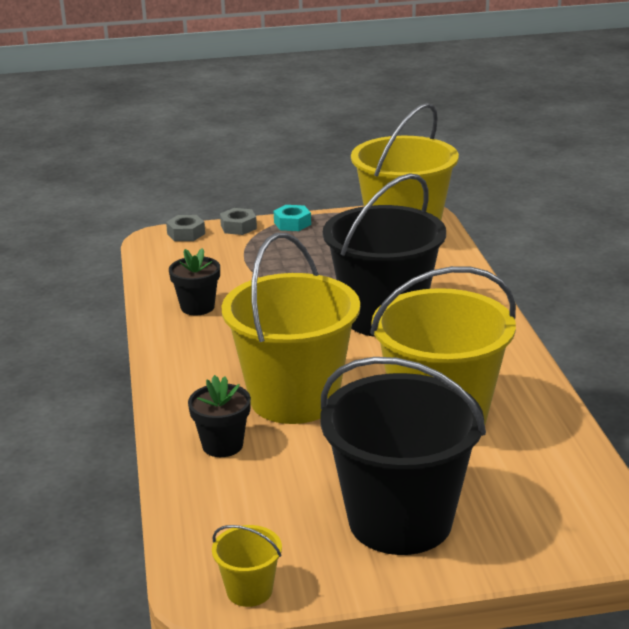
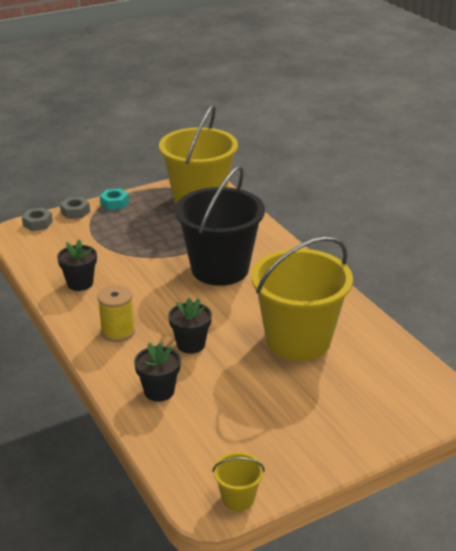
camera: 20 degrees left, 5 degrees up
(211, 369) = (118, 332): none -> yellow spool
(294, 399) = (191, 344): yellow bucket -> black flower pot
(400, 520) = (311, 422): black bucket -> none

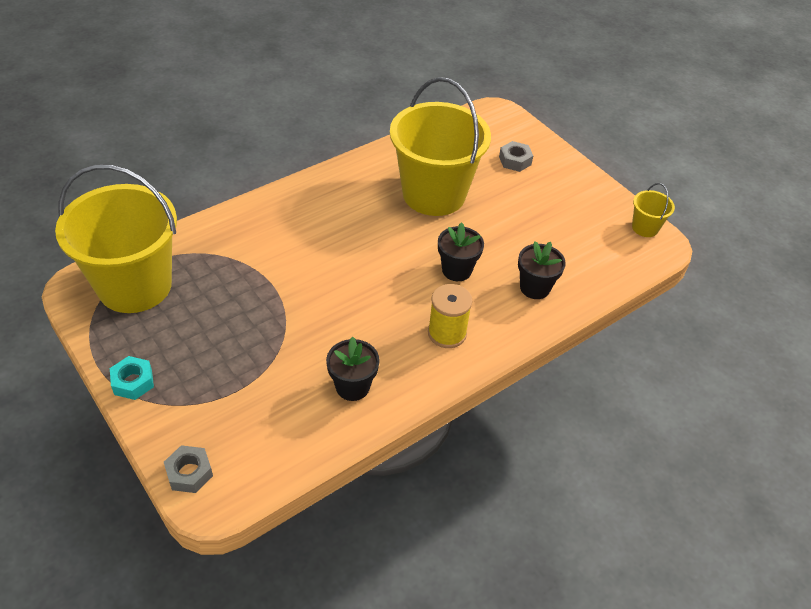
camera: 100 degrees left, 15 degrees up
(75, 212) = (156, 428): grey nut -> grey nut (515, 160)
(220, 269) = (310, 255): black bucket -> none

